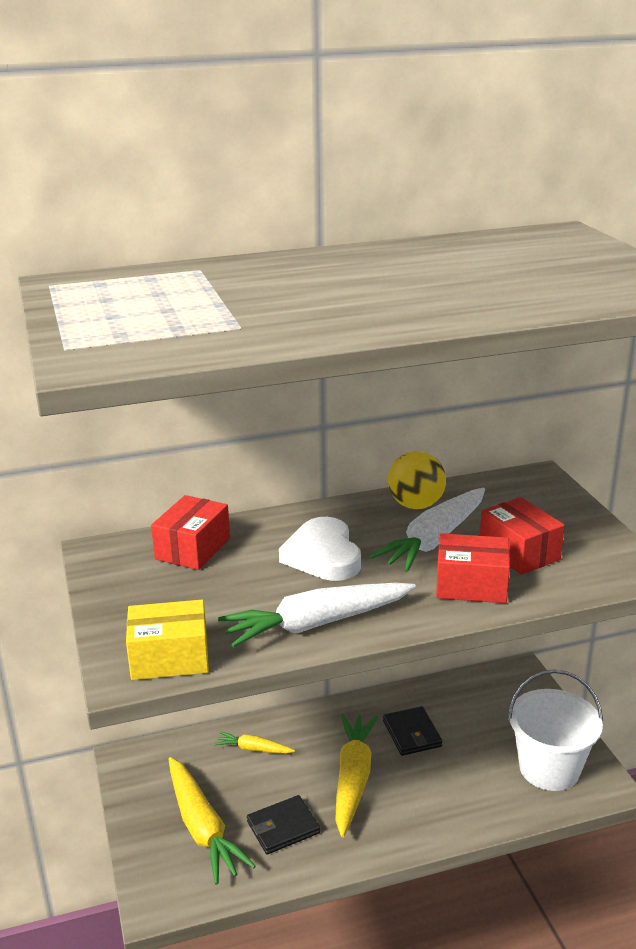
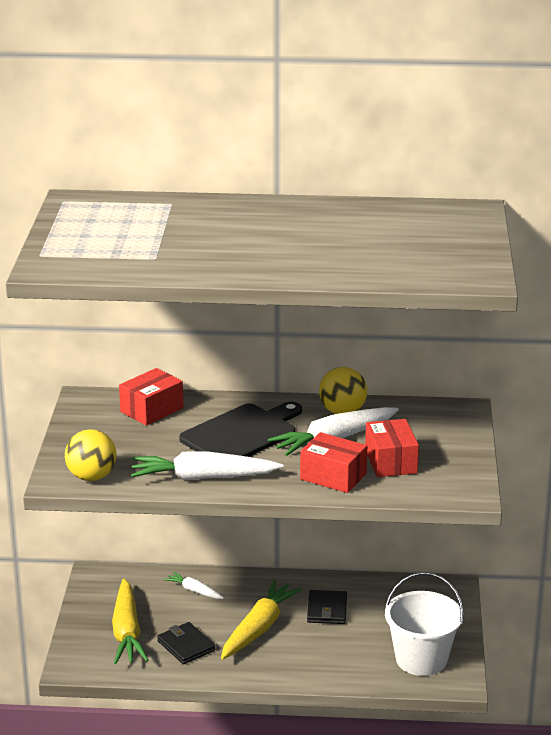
camera: 20 degrees right, 0 degrees up
(170, 658) = (91, 477): yellow box -> yellow ball
(253, 749) = (194, 591): yellow carrot -> white carrot
(283, 827) = (186, 646): black wallet -> black wallet turned 60 degrees clockwise
(323, 555) = (242, 434): white heart -> black cutting board

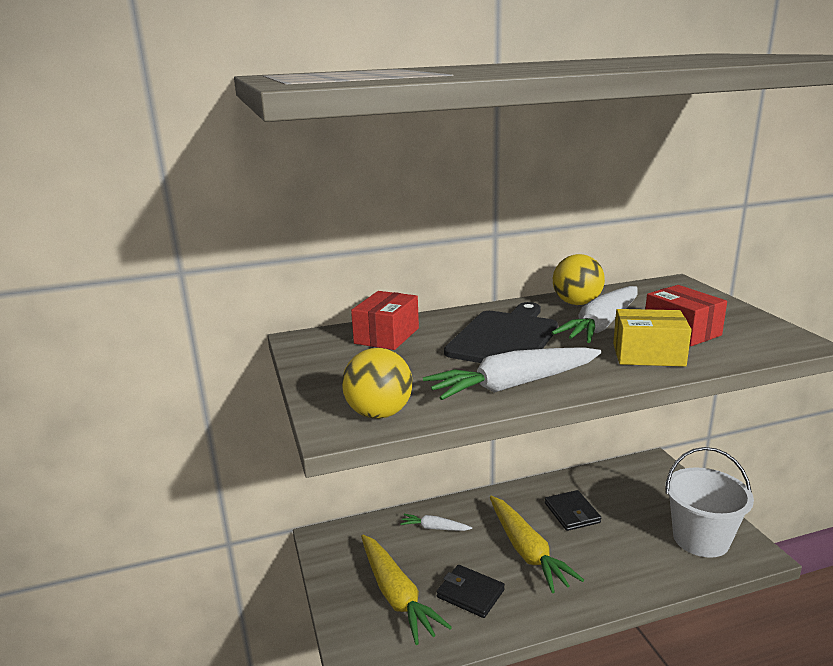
camera: 20 degrees left, 5 degrees down
(258, 628) = (527, 551): yellow carrot -> yellow carrot turned 150 degrees clockwise
(333, 476) = (648, 355): red box -> yellow box

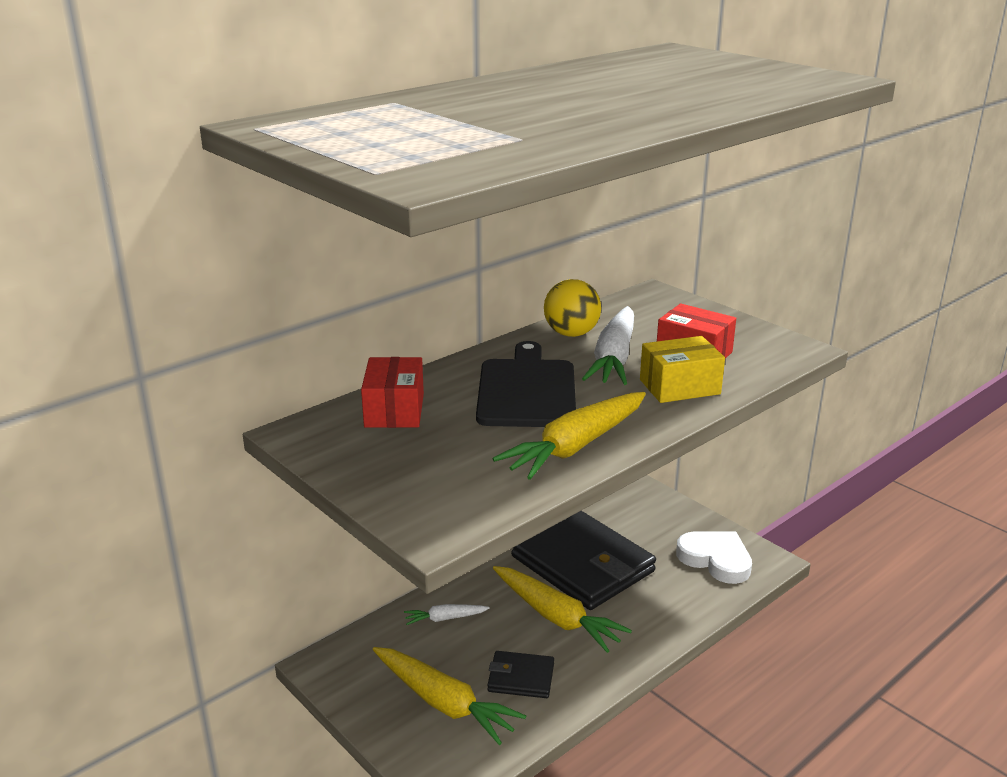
camera: 25 degrees left, 5 degrees up
(379, 414) = (464, 507): yellow ball -> none
(514, 385) = (576, 446): white carrot -> yellow carrot
(572, 513) = (582, 564): black wallet -> black wallet, size x2.17
(701, 539) = (715, 559): white bucket -> white heart

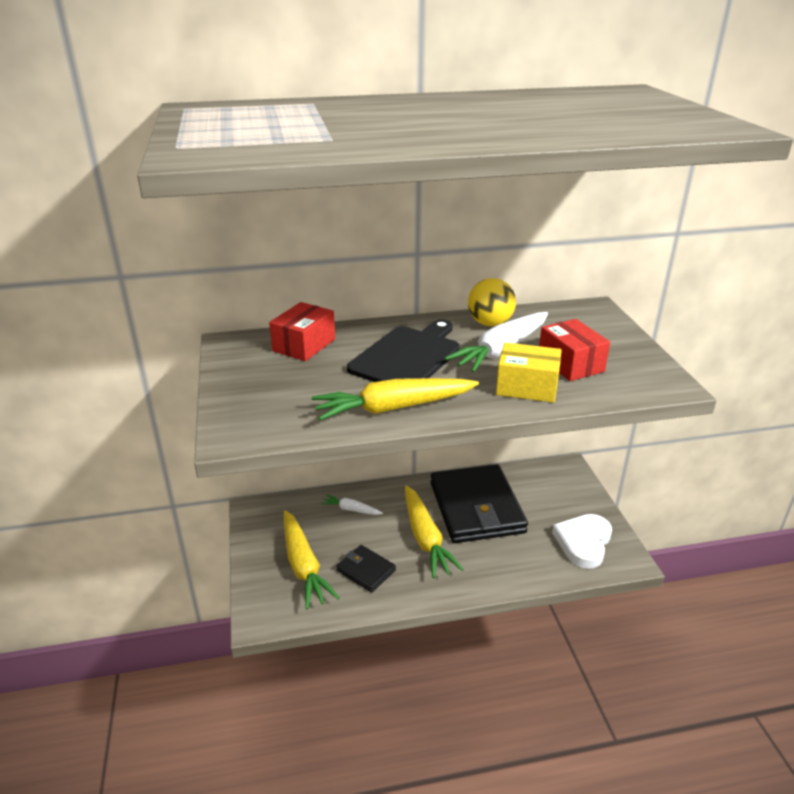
camera: 30 degrees right, 5 degrees up
(715, 559) = (583, 543): white heart -> white heart turned 135 degrees counterclockwise

